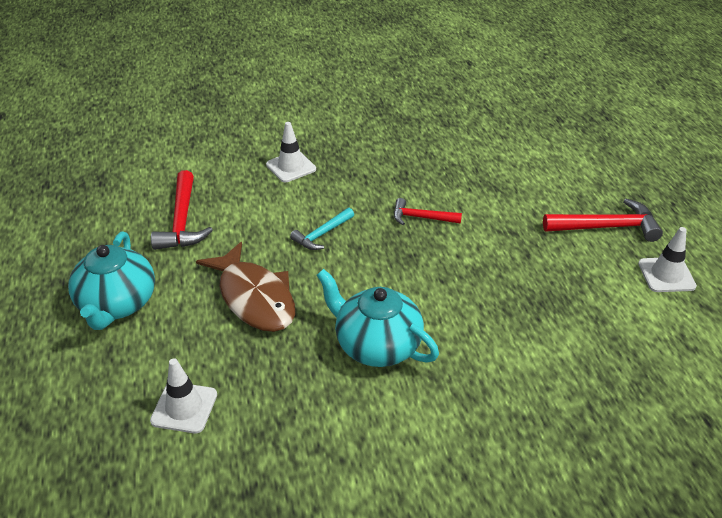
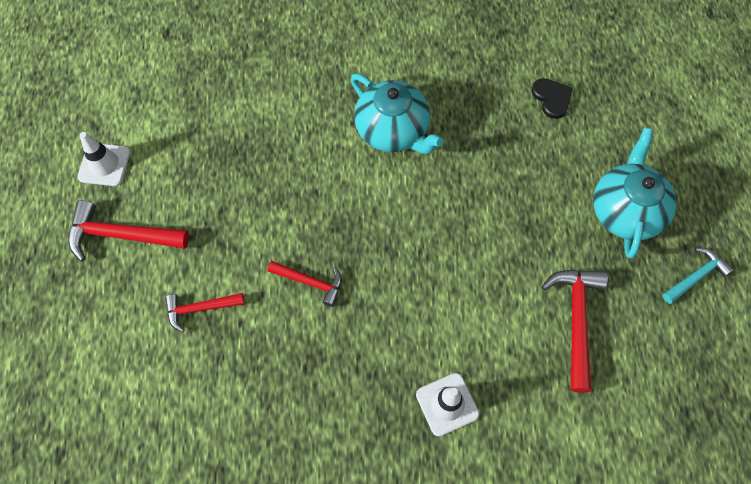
camera: 170 degrees left, 25 degrees up
(184, 407) = (552, 98): white traffic cone -> black heart
(254, 298) = (496, 198): brown fish -> none
(322, 234) = (422, 273): turquoise hammer -> turquoise hammer (696, 276)
(507, 192) = (200, 309): none -> red hammer

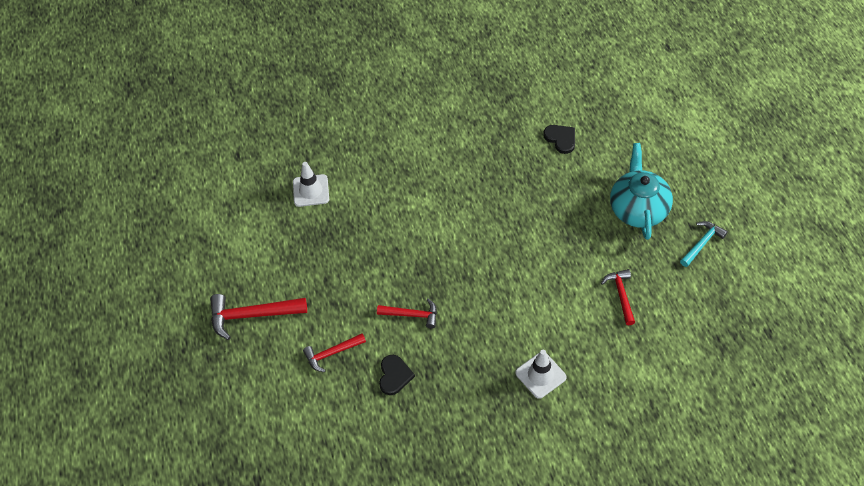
camera: 10 degrees left, 10 degrees down
(104, 164) = (220, 267): white traffic cone -> white traffic cone (311, 190)
(266, 358) = (394, 376): none -> black heart
(393, 131) = (443, 190): turquoise teapot -> none
(576, 320) = (621, 295): red hammer -> red hammer, size x0.62

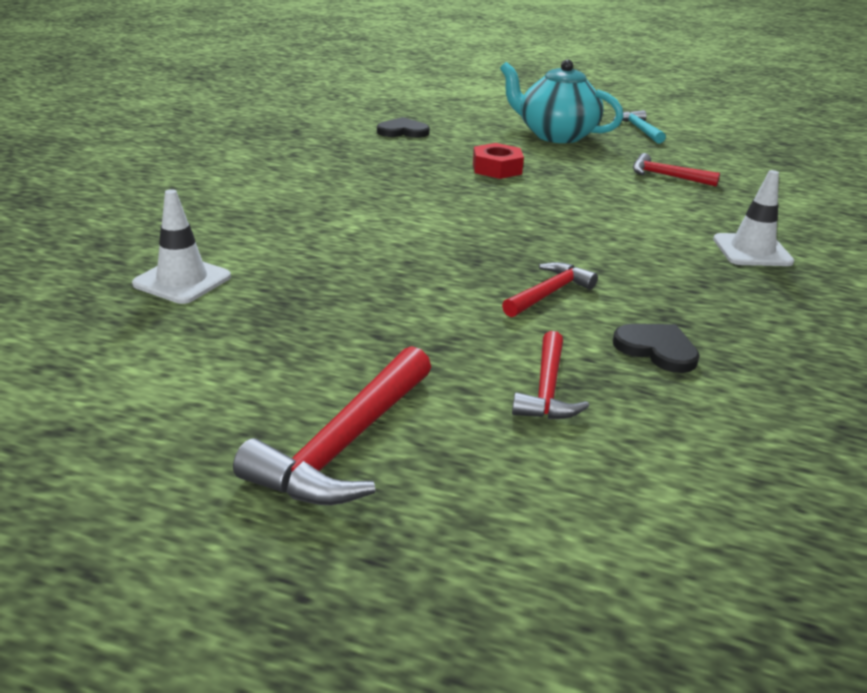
camera: 60 degrees left, 25 degrees down
(546, 214) = (497, 168): none -> red nut

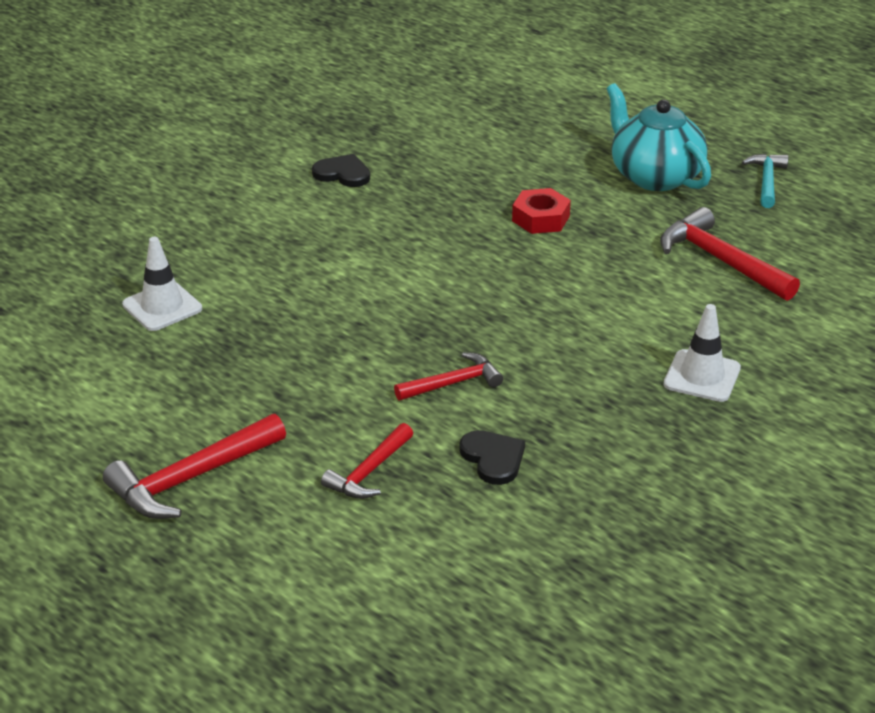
camera: 25 degrees right, 5 degrees up
(403, 131) = (486, 145): black heart -> black heart (343, 174)
(667, 176) = (720, 261): red hammer -> red hammer, size x1.61

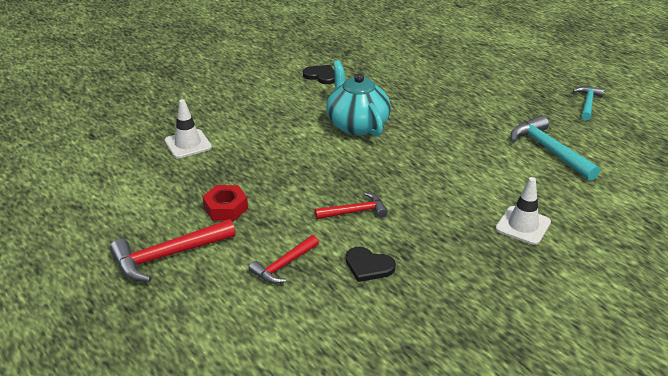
camera: 10 degrees right, 0 degrees up
(493, 458) = (368, 266): black heart -> black heart turned 135 degrees clockwise
(540, 218) = (436, 113): red nut -> red nut (226, 208)
(654, 176) = (515, 94): turquoise teapot -> turquoise teapot (357, 124)
(720, 261) = (549, 150): red hammer -> turquoise hammer

